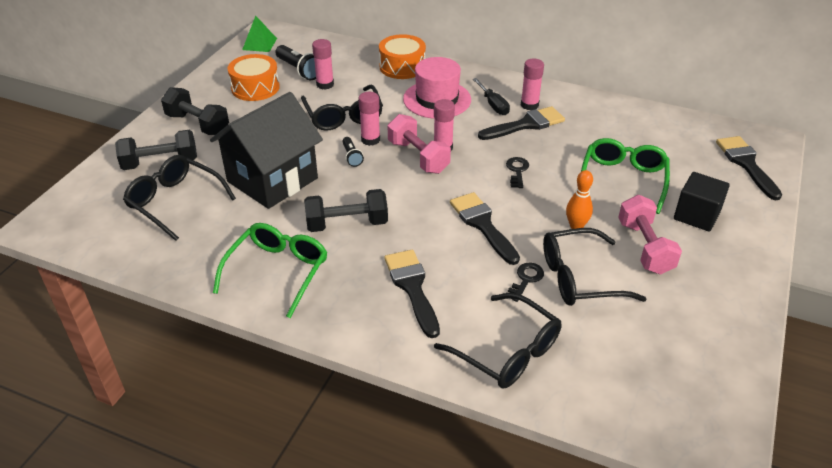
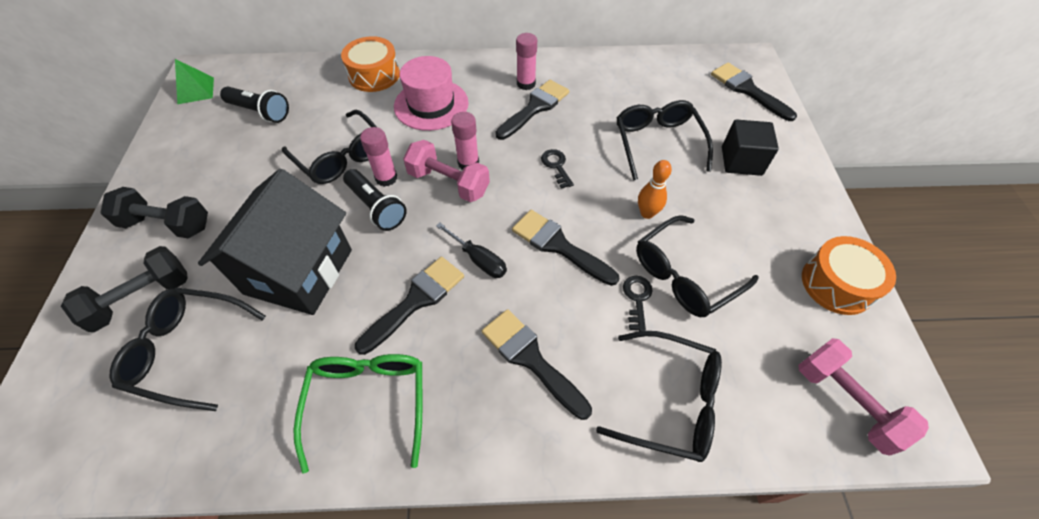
camera: 25 degrees left, 15 degrees up
(255, 88) = (218, 150): orange drum -> orange drum (837, 284)
(325, 84) = (299, 122): pink glue stick -> none
(347, 224) = (416, 300): black dumbbell -> black brush
(351, 157) = (376, 207): black flashlight -> black flashlight, size x1.70
(493, 105) = (491, 94): black screwdriver -> black screwdriver (478, 259)
(623, 180) = (658, 144): green glasses -> black glasses
(645, 247) = (720, 215): pink dumbbell -> pink dumbbell (845, 402)

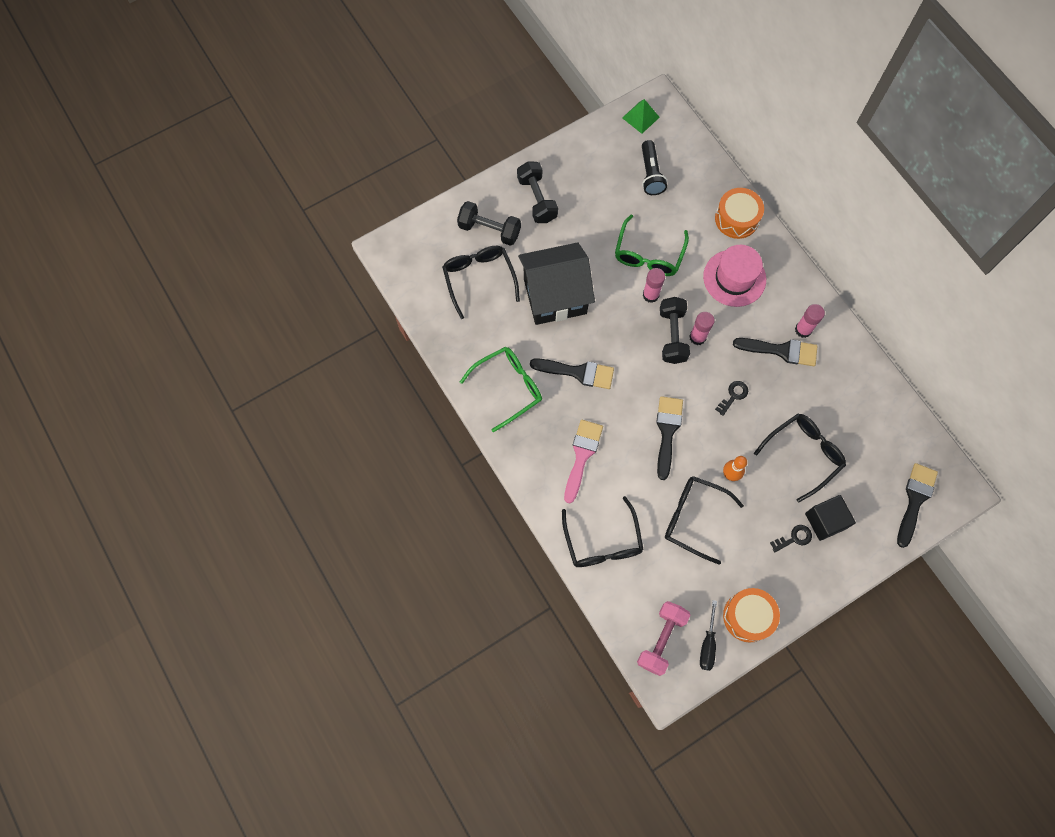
camera: 60 degrees right, 15 degrees up
(340, 156) = (649, 254): black glasses -> green glasses
(376, 207) = (624, 305): black flashlight -> none
(448, 183) = (672, 336): pink dumbbell -> black dumbbell
(478, 259) = (626, 390): black screwdriver -> black screwdriver (707, 644)
(531, 358) = (582, 455): black brush -> pink brush
(637, 298) = (658, 496): black key -> black key (794, 538)

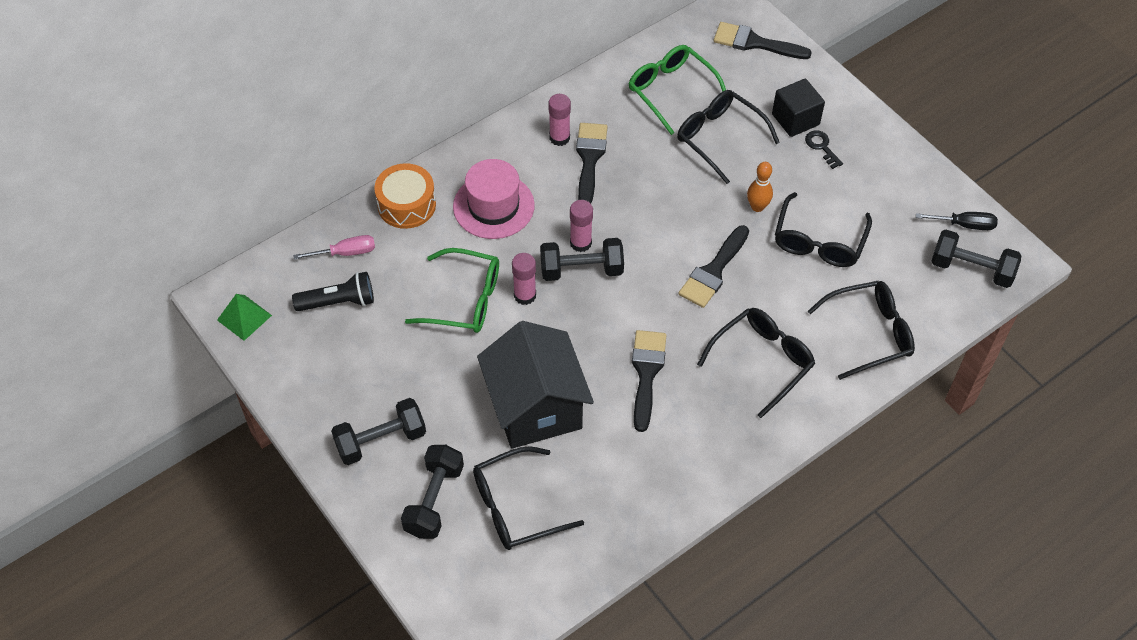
camera: 95 degrees left, 15 degrees down
(507, 388) = (680, 456): green glasses -> green glasses (672, 92)
(582, 455) = (761, 362): pink brush -> black glasses
(661, 639) = (971, 269): pink dumbbell -> black dumbbell
(667, 431) = (713, 271): black brush -> black brush turned 60 degrees counterclockwise
(693, 178) = (345, 253): none -> pink screwdriver
(733, 395) = (655, 205): black key -> none
(748, 616) = (922, 188): orange drum -> none

